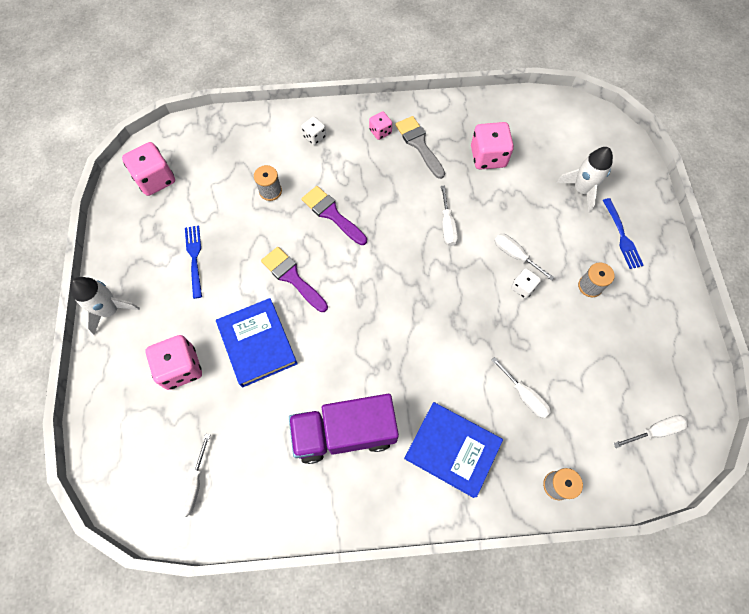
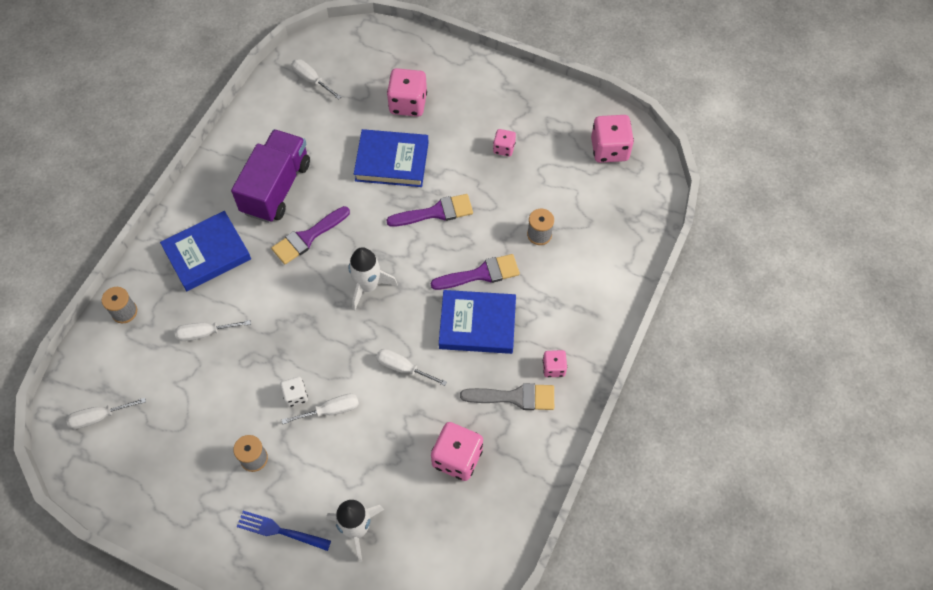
camera: 120 degrees right, 5 degrees down
(110, 310) = (491, 75): white rocket -> white rocket (368, 286)
(194, 258) = (504, 148): blue fork -> pink dice
(314, 137) = (583, 302): white dice -> none
(377, 195) = (477, 324): none -> blue book
(380, 369) = (307, 237): none -> purple brush
(654, 431) = (99, 417): white screwdriver -> white screwdriver turned 60 degrees clockwise

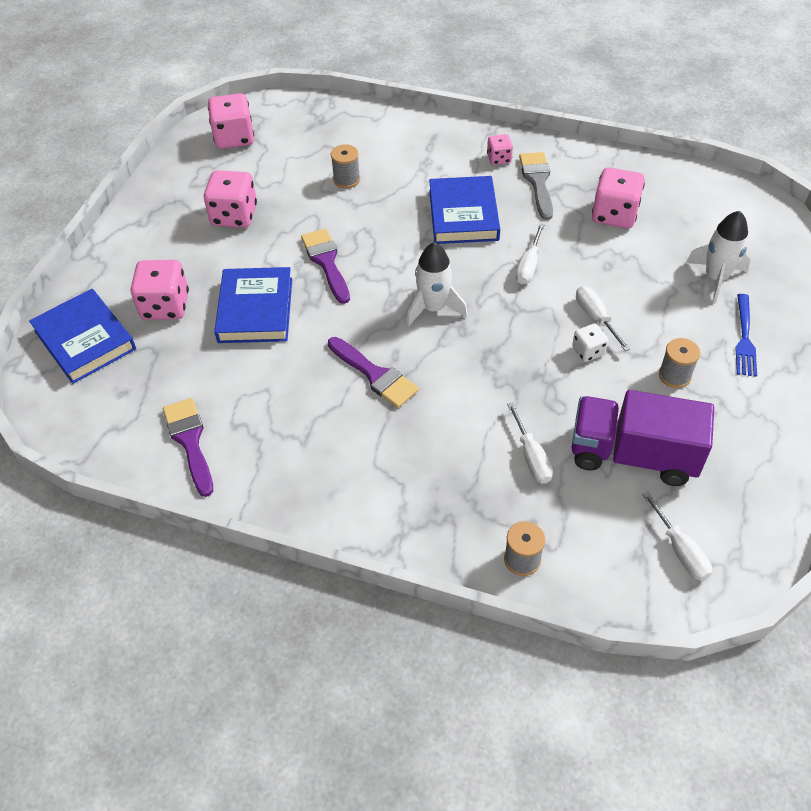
camera: 95 degrees left, 10 degrees down
(207, 254) = (415, 479): blue book -> blue book (85, 340)
(276, 188) = (302, 421): purple truck -> purple truck (633, 455)
(312, 80) = (119, 412): white screwdriver -> none
(481, 274) = (402, 218): purple brush -> purple brush (190, 441)
(504, 148) = (234, 215): pink dice -> pink dice, size x1.82

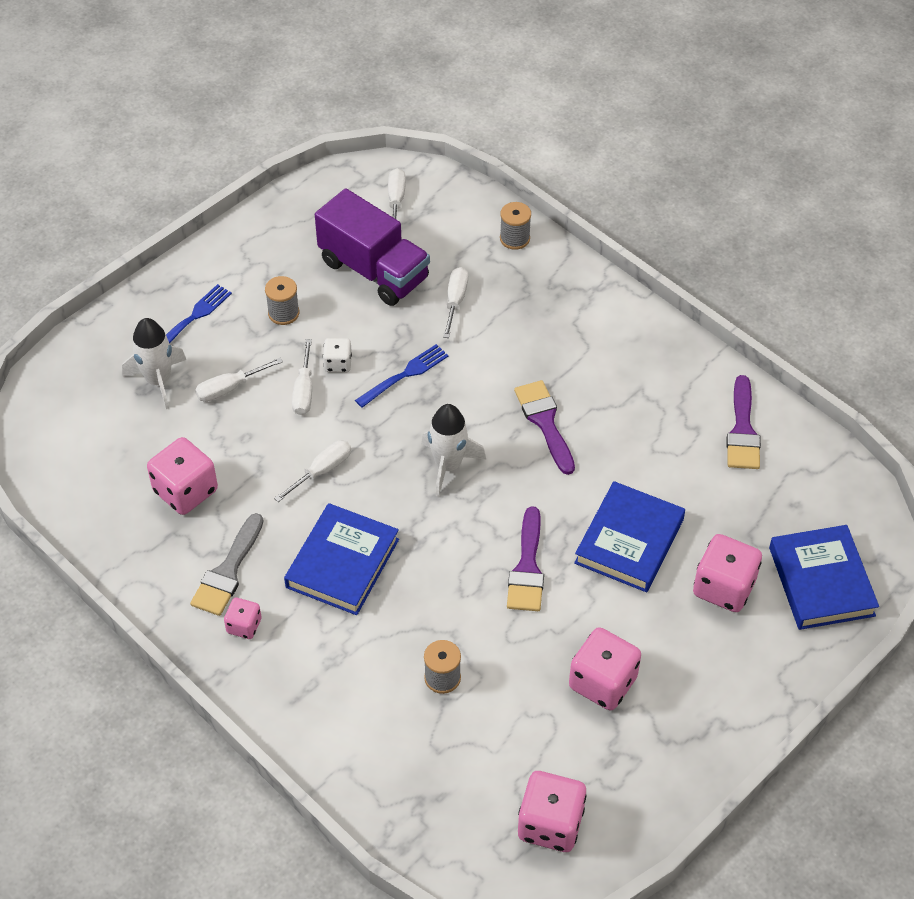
camera: 155 degrees left, 0 degrees up
(524, 365) = (405, 375): none -> blue fork
(655, 295) = (230, 388): none -> white screwdriver

